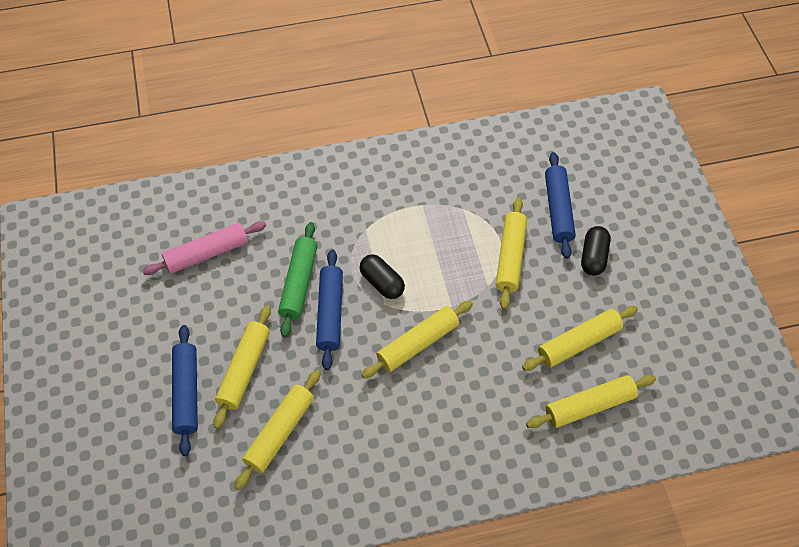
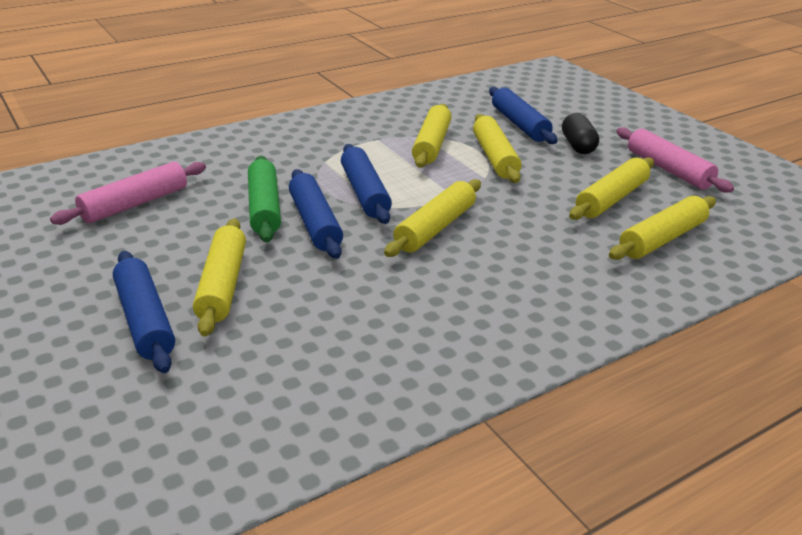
camera: 20 degrees left, 25 degrees down
(279, 432) = (298, 330): yellow rolling pin -> yellow rolling pin (431, 144)
(382, 283) = (365, 193): black capsule -> blue rolling pin
(654, 314) = (668, 169): none -> pink rolling pin

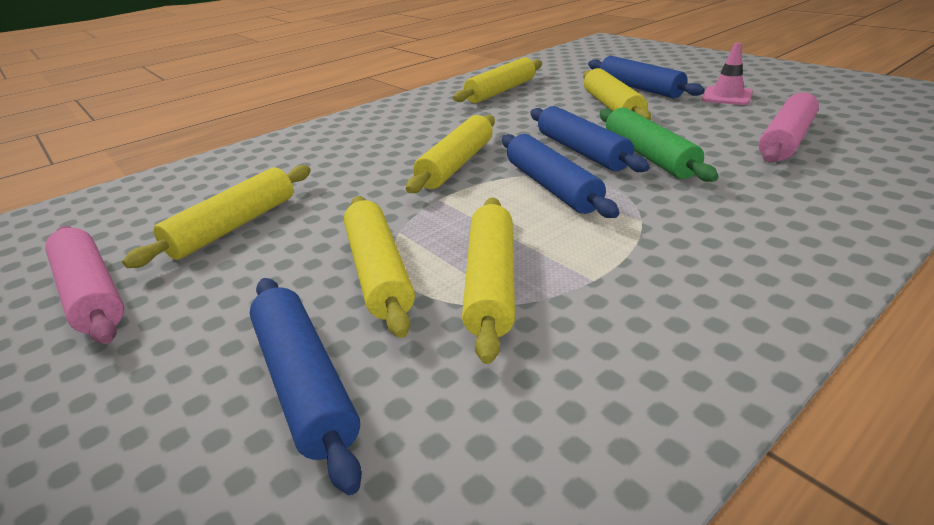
camera: 175 degrees right, 0 degrees up
(76, 276) = (727, 96): none -> pink traffic cone
(578, 145) = (211, 328): black capsule -> none
(662, 239) = (216, 188): yellow rolling pin -> yellow rolling pin (501, 91)

